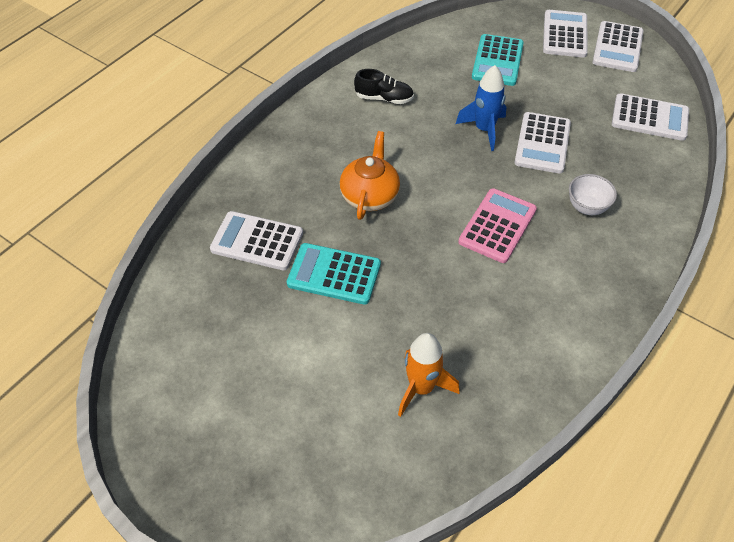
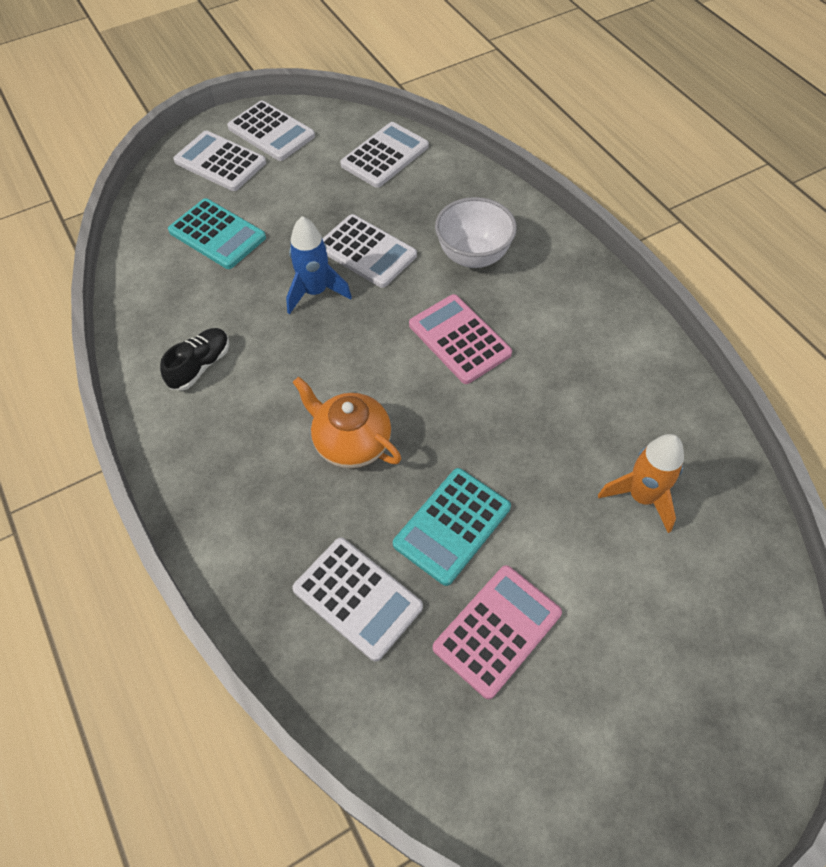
camera: 65 degrees left, 5 degrees up
(257, 241) = (357, 598): white calculator -> white calculator turned 90 degrees counterclockwise
(267, 325) = (497, 630): none -> pink calculator
(587, 207) = (473, 256): white bowl -> white bowl, size x1.51

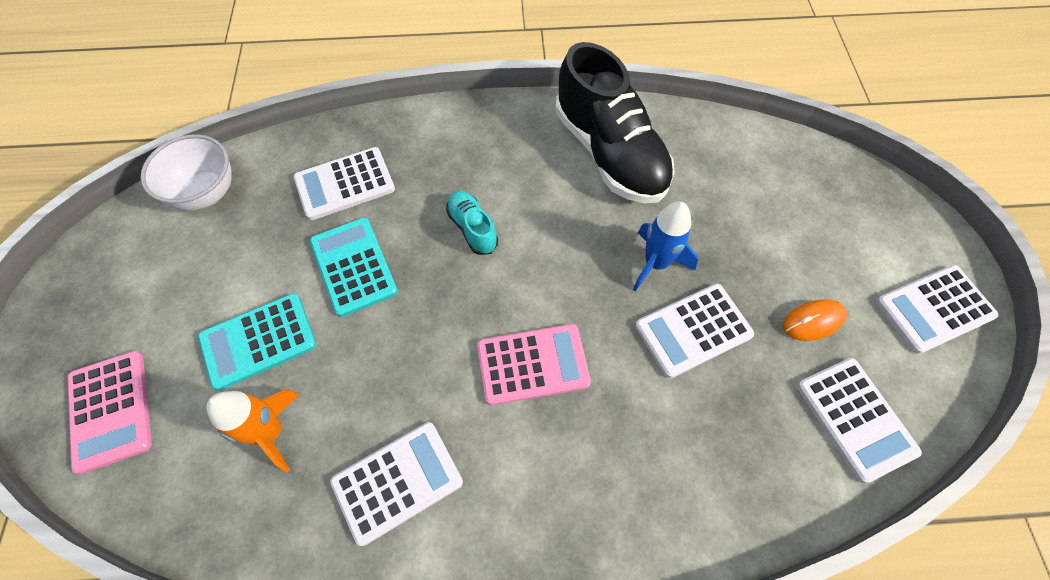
camera: 115 degrees right, 5 degrees up
(200, 366) = (609, 153): black shoe -> black shoe, size x2.22
(217, 234) = (770, 208): turquoise calculator -> turquoise calculator (258, 341)
(220, 162) = (888, 243): white calculator -> white calculator (397, 481)
(318, 189) = (813, 321): none -> orange mouse
(351, 442) = (472, 228): orange teapot -> turquoise shoe
(473, 256) = (641, 437): white bowl -> white bowl (207, 193)
(497, 630) = (257, 257): pink calculator -> pink calculator (111, 410)

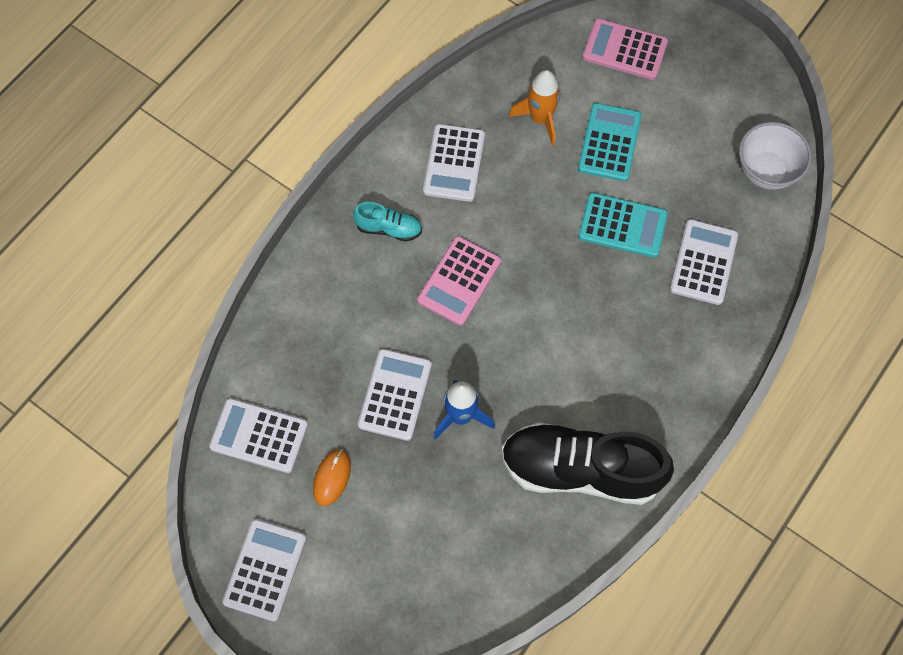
camera: 130 degrees right, 5 degrees up
(472, 228) = (592, 319): turquoise shoe -> turquoise shoe (388, 228)

